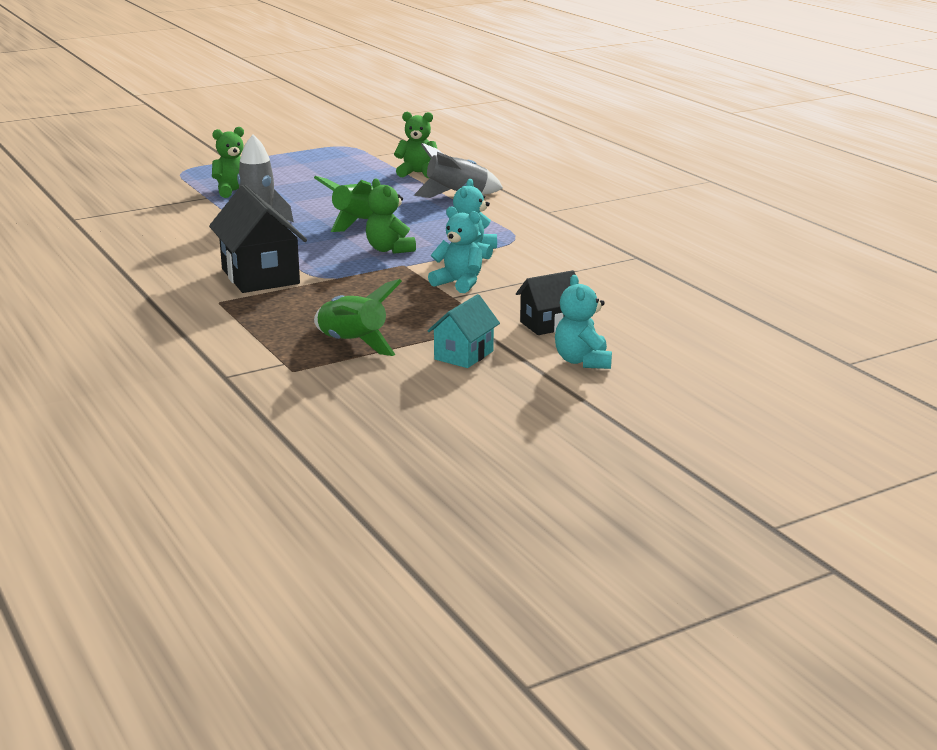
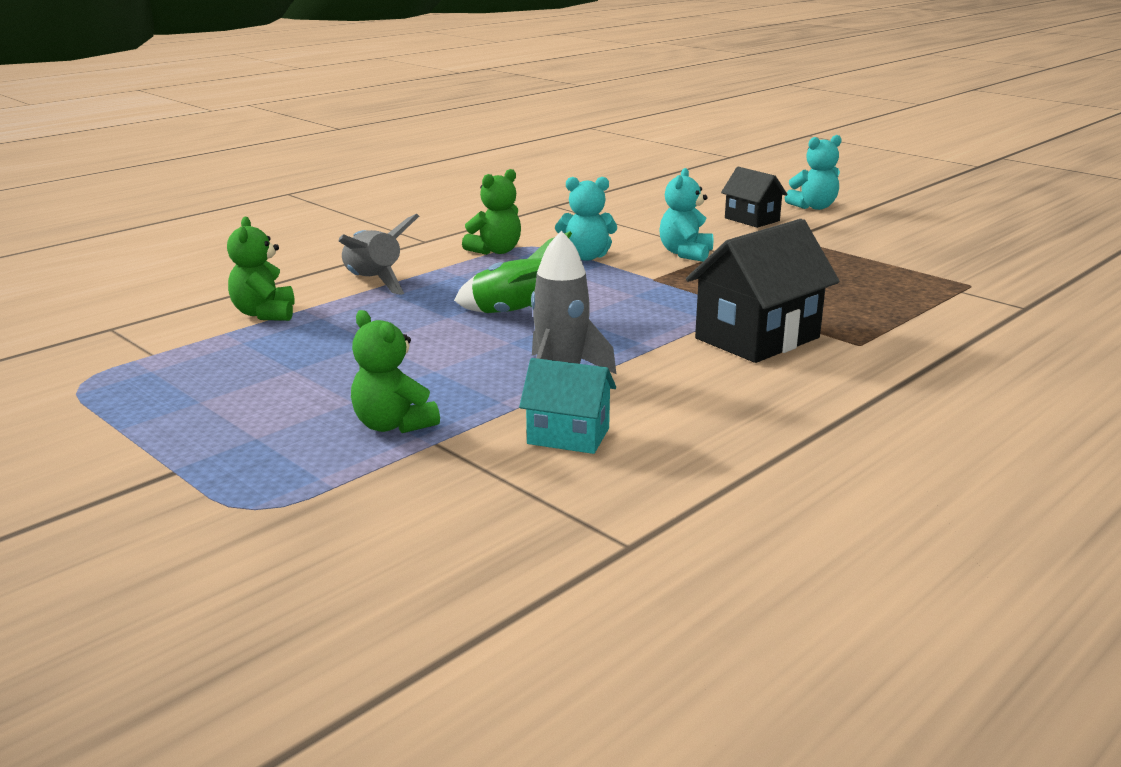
camera: 105 degrees left, 0 degrees up
(352, 344) = (884, 273): green rocket -> none
(389, 249) = (607, 291): green teddy bear -> green teddy bear (495, 251)
(464, 355) = (851, 237): turquoise house -> turquoise house (568, 436)

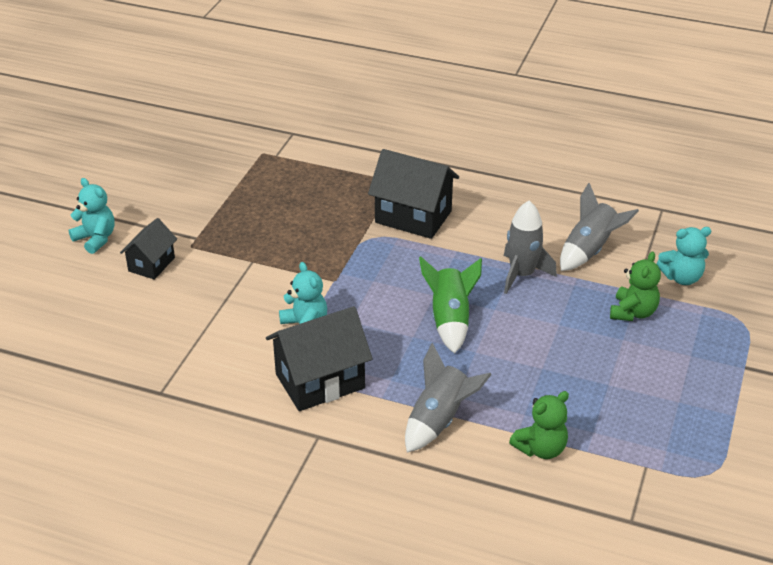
camera: 115 degrees left, 15 degrees up
(495, 251) = (320, 381): green teddy bear -> black house
(568, 436) = (589, 250): turquoise house -> grey rocket
(685, 253) = (265, 279): turquoise teddy bear -> turquoise teddy bear (681, 277)

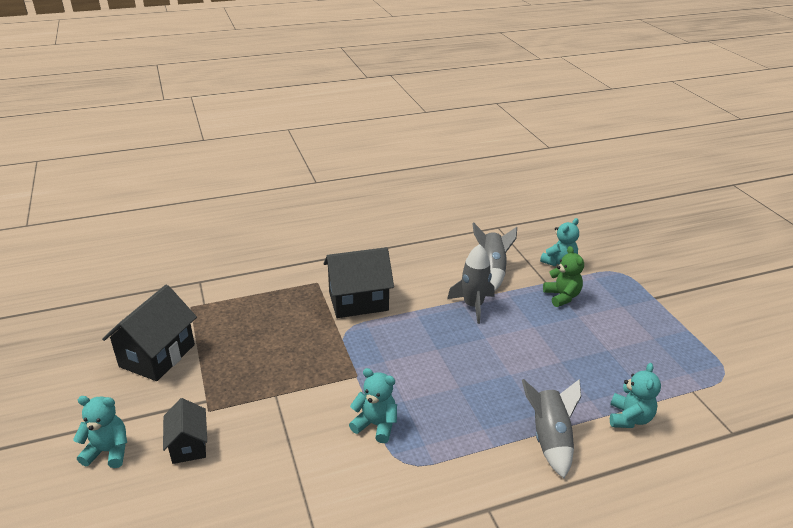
camera: 40 degrees left, 5 degrees down
(320, 381) = (437, 462): black house -> black house (157, 355)
(450, 320) = (468, 361): green rocket -> none
(541, 449) = (629, 418): green teddy bear -> turquoise teddy bear

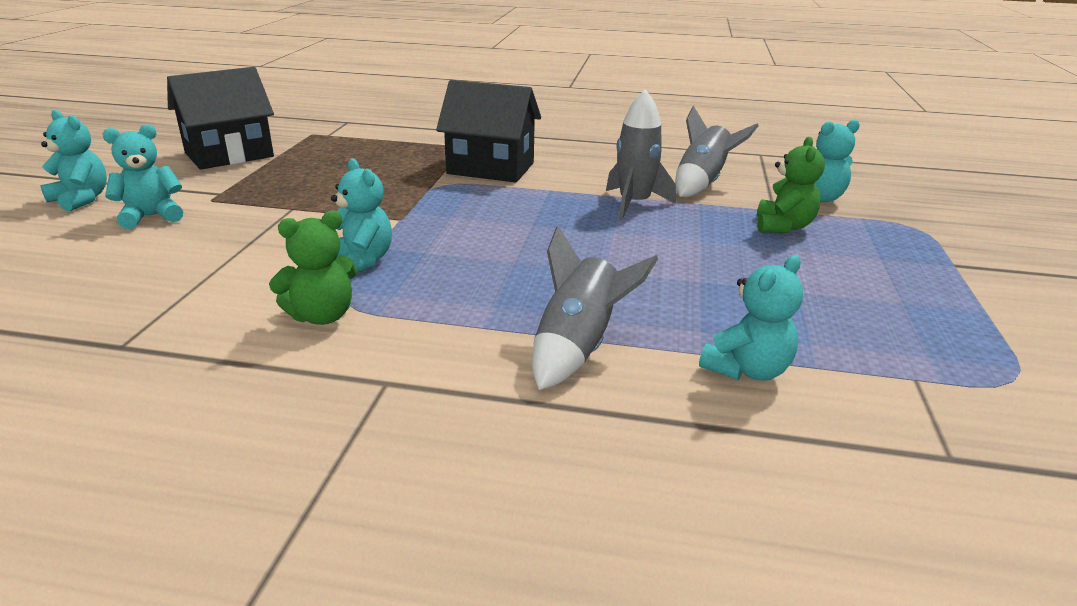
camera: 30 degrees right, 5 degrees down
(188, 445) = (151, 217): black house -> turquoise teddy bear
(405, 480) = (322, 316): none -> green teddy bear

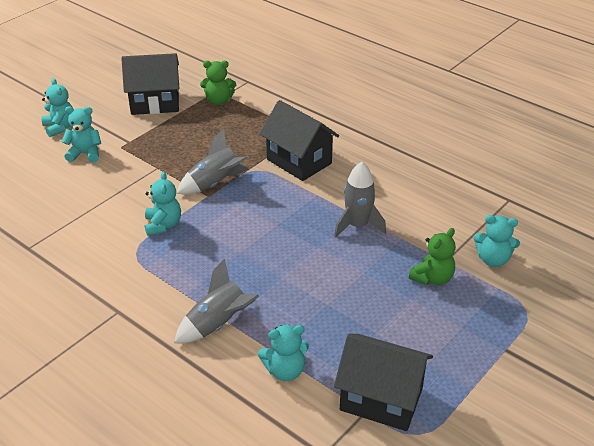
camera: 30 degrees right, 10 degrees up
(322, 316) = (119, 259): green teddy bear -> green teddy bear (218, 101)
(702, 183) = (426, 219): grey rocket -> grey rocket (215, 184)
(912, 358) = (381, 399): none -> black house

